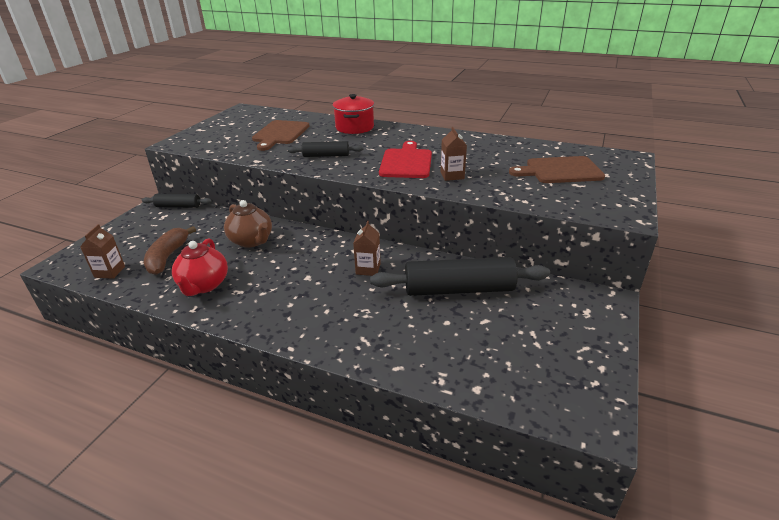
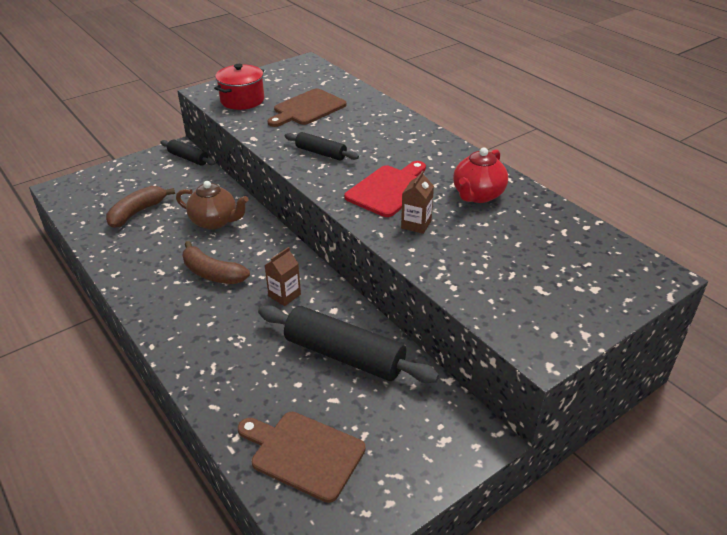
camera: 30 degrees right, 5 degrees up
(110, 272) = (86, 210): brown carton -> none
(204, 285) = (140, 254): red teapot -> red teapot (477, 195)
(252, 241) = (215, 222): brown teapot -> brown teapot turned 60 degrees counterclockwise
(289, 276) = (212, 273): none -> brown banana
(354, 127) = (388, 122): red pot -> red pot (242, 100)
(560, 171) = (545, 262): brown cutting board -> brown cutting board (303, 453)

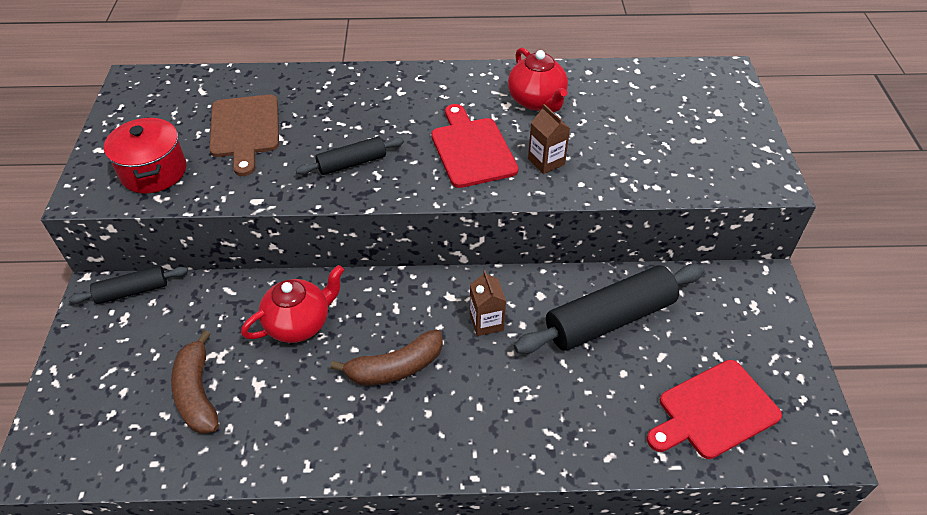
camera: 55 degrees left, 10 degrees up
(215, 222) = (299, 323): brown teapot -> red teapot
(303, 453) = (714, 411): brown cutting board -> red cutting board

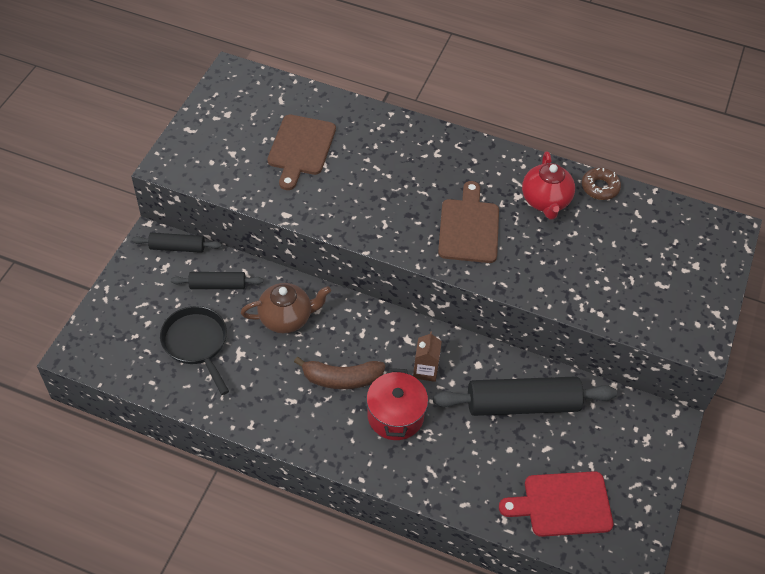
camera: 20 degrees right, 5 degrees up
(154, 172) = (221, 163): red pot -> red pot (395, 416)
(197, 393) = (197, 343): brown banana -> black pan
(299, 323) = (286, 318): red teapot -> brown teapot
(352, 163) = (369, 207): black rolling pin -> black rolling pin (217, 285)
(472, 149) = (468, 227): red cutting board -> brown cutting board
(546, 161) = (523, 259): brown carton -> none
(583, 73) = (600, 187): none -> brown donut

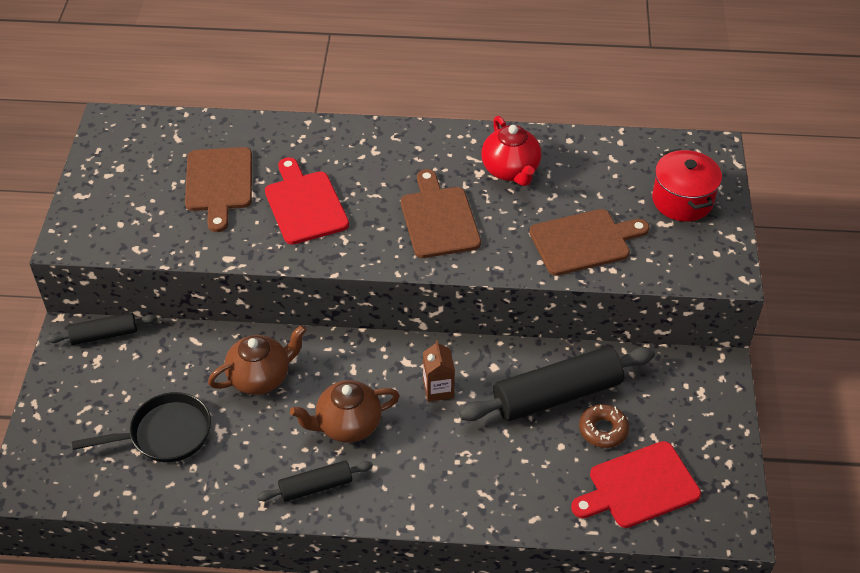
camera: 15 degrees left, 5 degrees down
(197, 343) = (165, 434): black pan -> black pan turned 120 degrees clockwise
(217, 285) = (167, 363): black rolling pin -> black rolling pin (315, 487)
(341, 379) = (347, 425): brown banana -> brown teapot
(363, 185) = (304, 205): none -> red cutting board
(395, 416) = (423, 447): red pot -> red pot (682, 200)
(585, 281) = (584, 241): none -> brown cutting board
(600, 187) = (563, 142): brown donut -> brown donut (603, 430)

